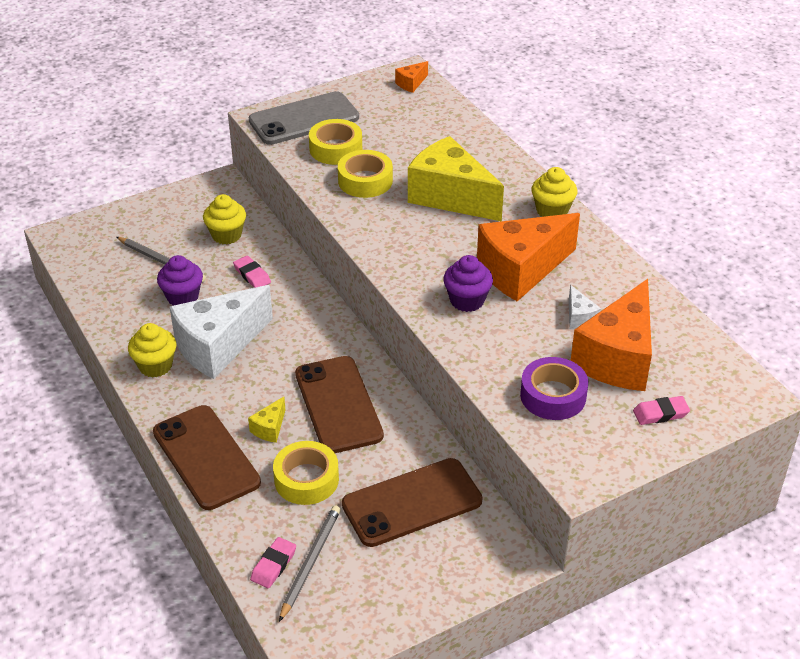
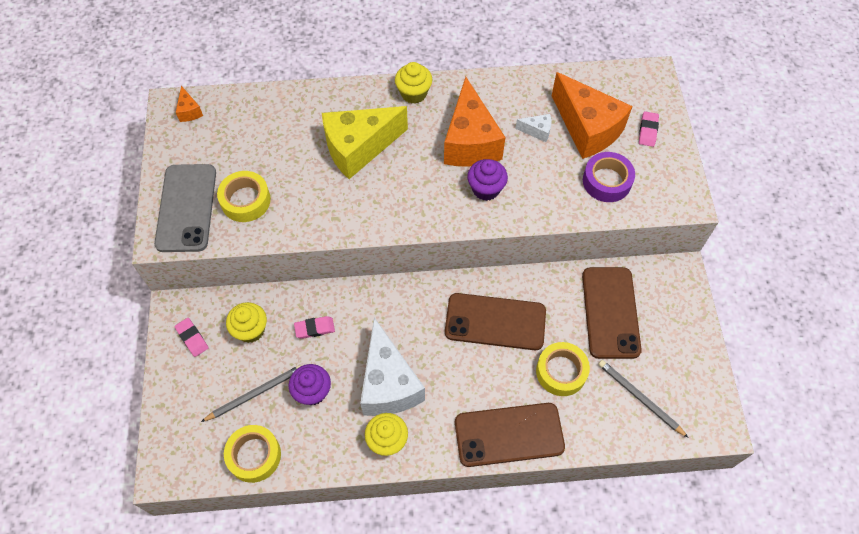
camera: 65 degrees left, 20 degrees up
(270, 428) = (498, 378): yellow cheese -> none
(273, 565) = (633, 423): pink eraser -> pink eraser (192, 338)
(365, 181) = (303, 197): yellow tape -> yellow tape (254, 455)

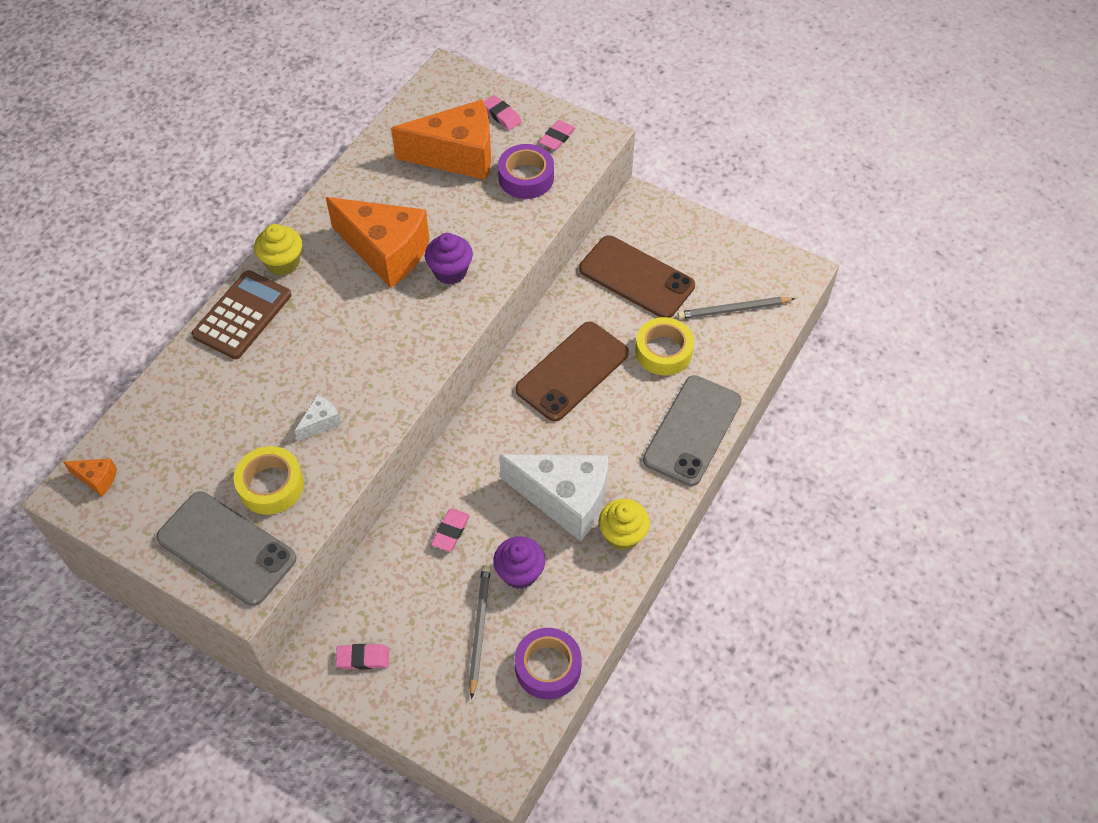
camera: 55 degrees left, 5 degrees down
(251, 330) = (402, 593): yellow cupcake -> none
(254, 455) = (548, 667): yellow tape -> purple tape
(357, 100) = (242, 315): none -> brown calculator
(359, 148) = (304, 347): yellow cheese -> none
(509, 434) = (692, 430): brown phone -> grey phone
(537, 131) = (424, 193): white cheese -> white cheese (320, 423)
(661, 177) = (557, 138): none -> pink eraser

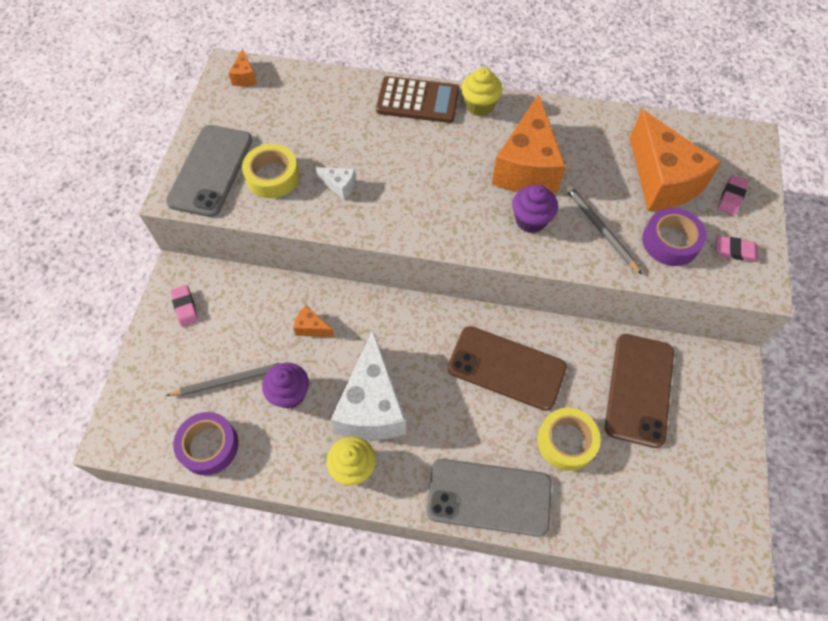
camera: 70 degrees right, 5 degrees up
(450, 531) = (312, 328): pink eraser -> orange cheese
(734, 310) = (650, 495): grey pencil -> grey pencil (600, 229)

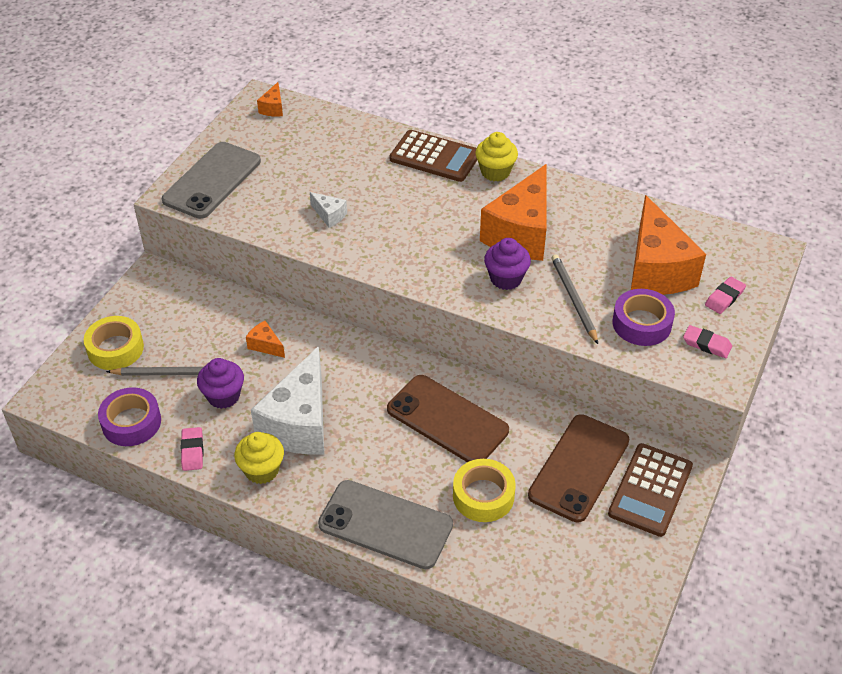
camera: 15 degrees right, 15 degrees down
(185, 307) = (150, 304): pink eraser -> pink eraser (192, 451)
(272, 176) = (268, 196): yellow tape -> yellow tape (115, 349)
(707, 397) = (650, 490): none -> brown calculator

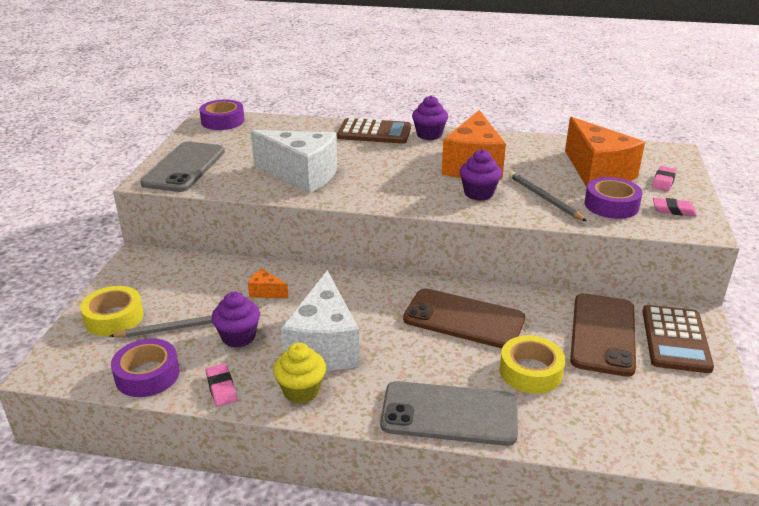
camera: 15 degrees left, 15 degrees down
(273, 108) = (223, 121): orange cheese -> purple tape
(329, 215) = (302, 175): white cheese -> white cheese, size x2.41
(495, 172) = (429, 135): yellow cupcake -> purple cupcake

